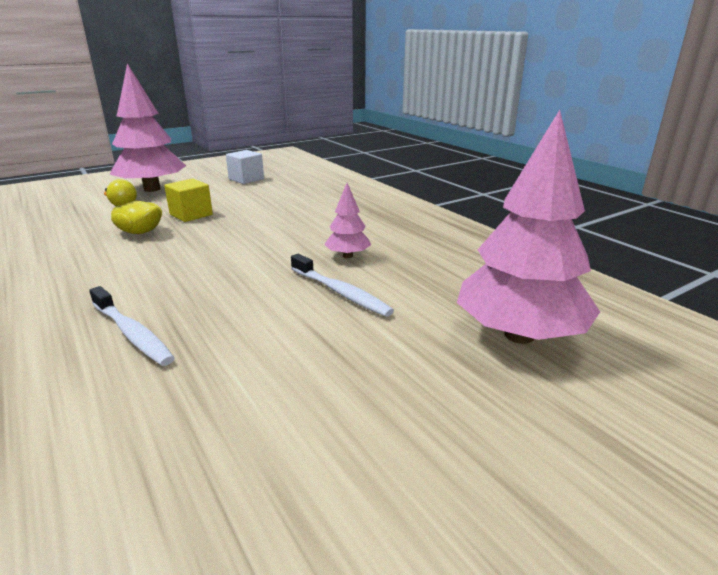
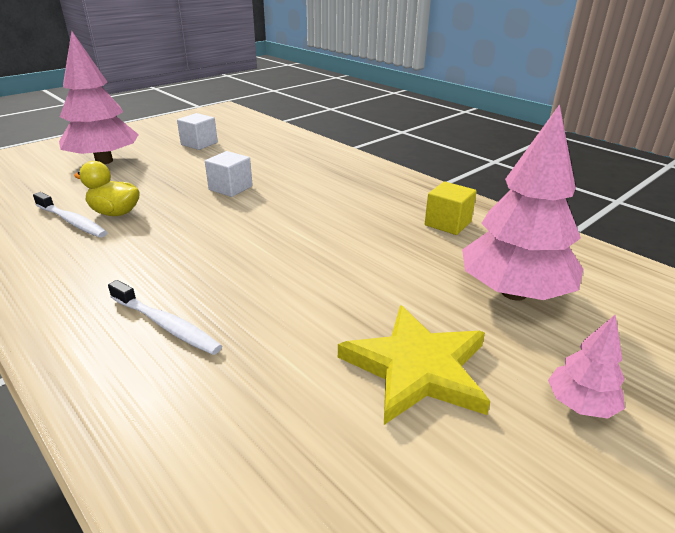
camera: 10 degrees left, 5 degrees up
(191, 214) = (161, 189): yellow cube -> yellow cube (448, 223)
(257, 217) = (230, 188): none -> white cube
(340, 292) = (345, 264): white toothbrush -> white toothbrush (72, 221)
(348, 256) = (336, 225): pink tree -> pink tree (580, 404)
(375, 403) = (417, 368): none -> yellow star

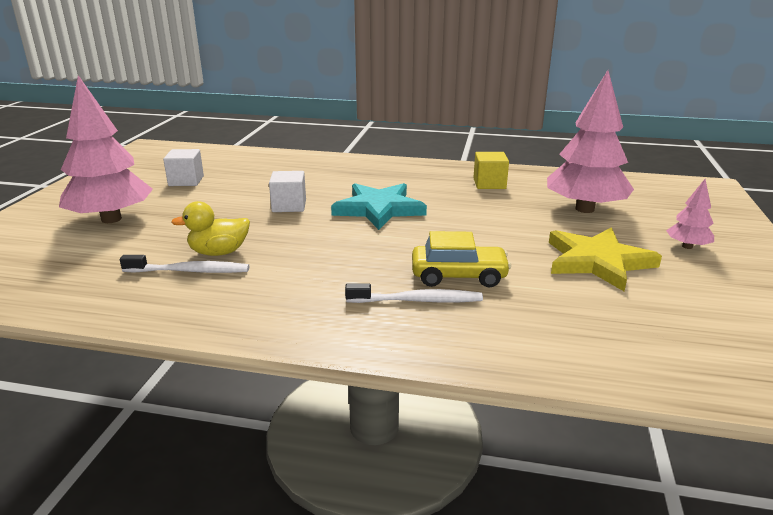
camera: 35 degrees left, 5 degrees down
(243, 316) = (458, 276): none -> yellow car
(294, 215) = (379, 209): none -> turquoise star

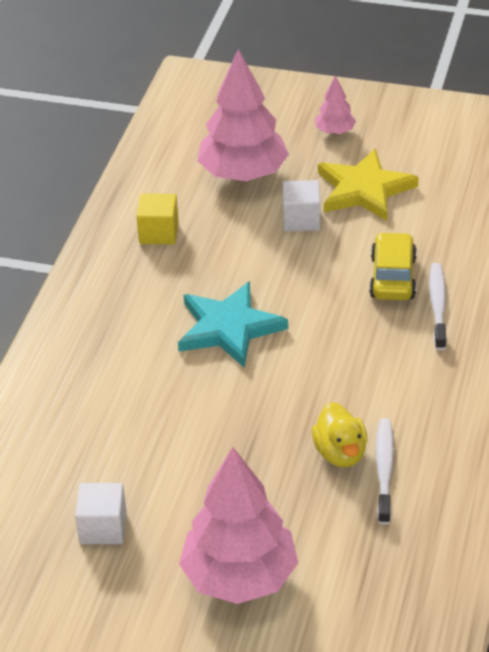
camera: 85 degrees left, 15 degrees up
(289, 206) = (211, 407): white cube -> white cube (301, 219)

